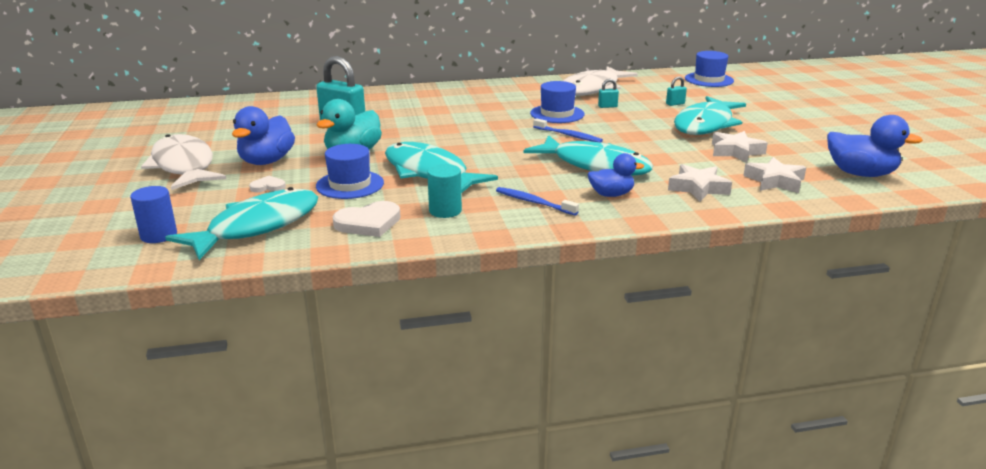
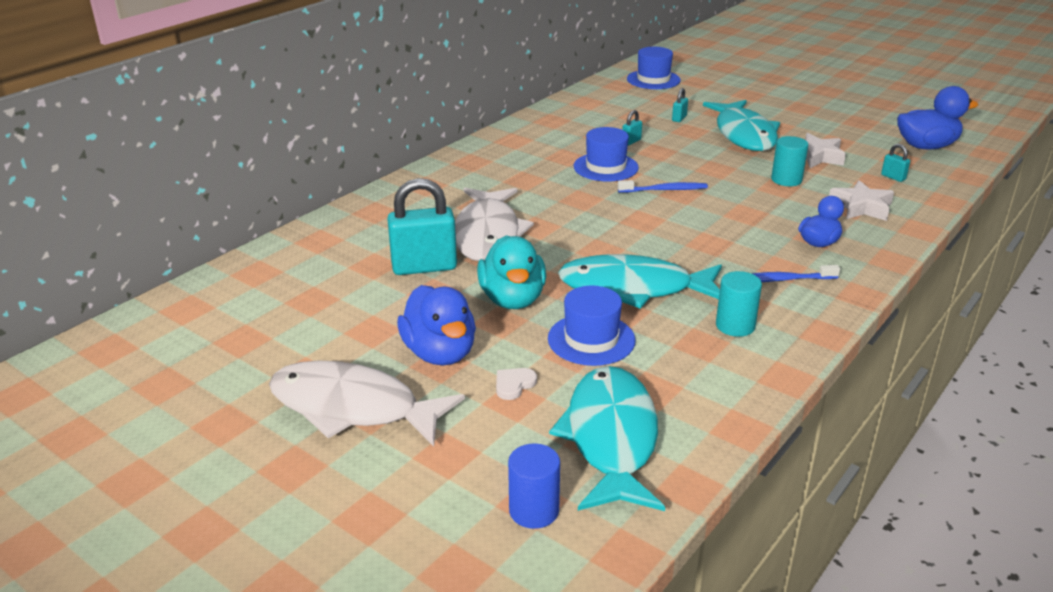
camera: 40 degrees left, 5 degrees up
(368, 223) = (701, 375): white heart -> none
(592, 89) = (578, 124): white fish -> white fish (488, 234)
(595, 165) = (750, 216): turquoise fish -> none
(675, 156) = (786, 180): none -> turquoise cylinder
(774, 181) = (893, 177): white star -> turquoise padlock

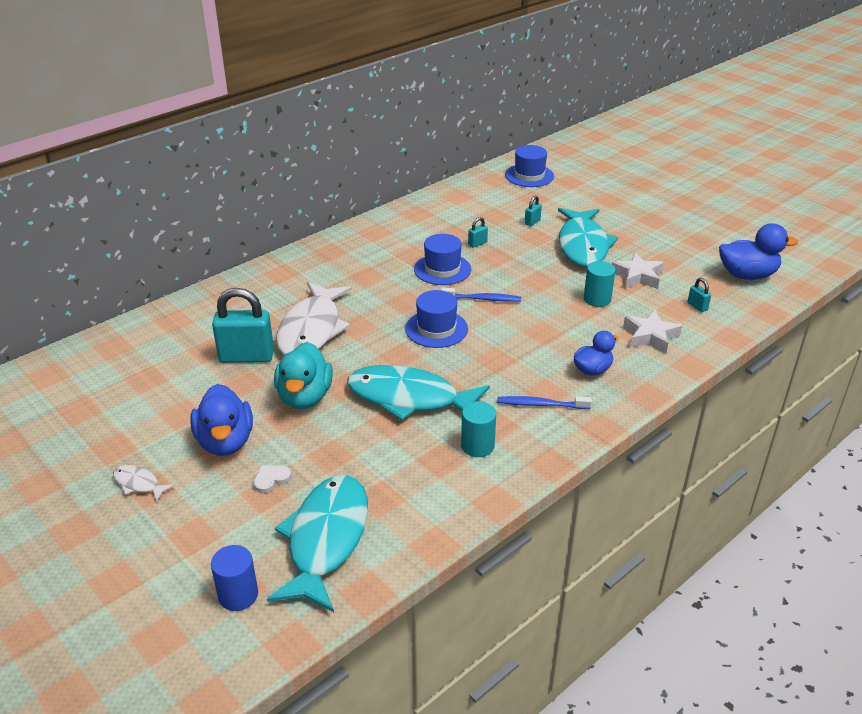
camera: 10 degrees right, 5 degrees up
(353, 408) = (139, 484): white fish -> white fish, size x0.43
(591, 339) = (351, 444): blue hat -> blue hat (436, 329)

